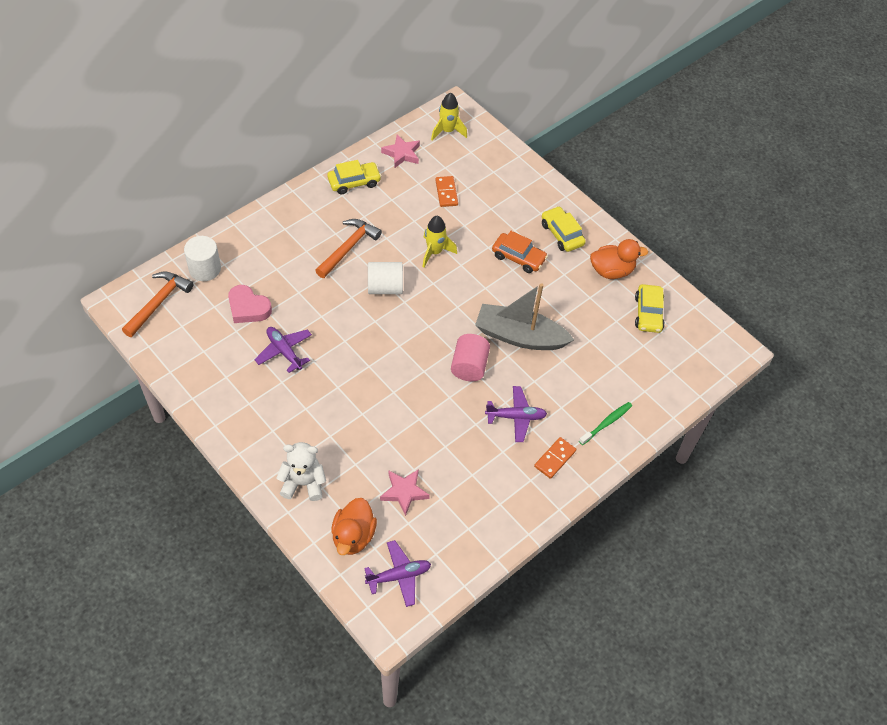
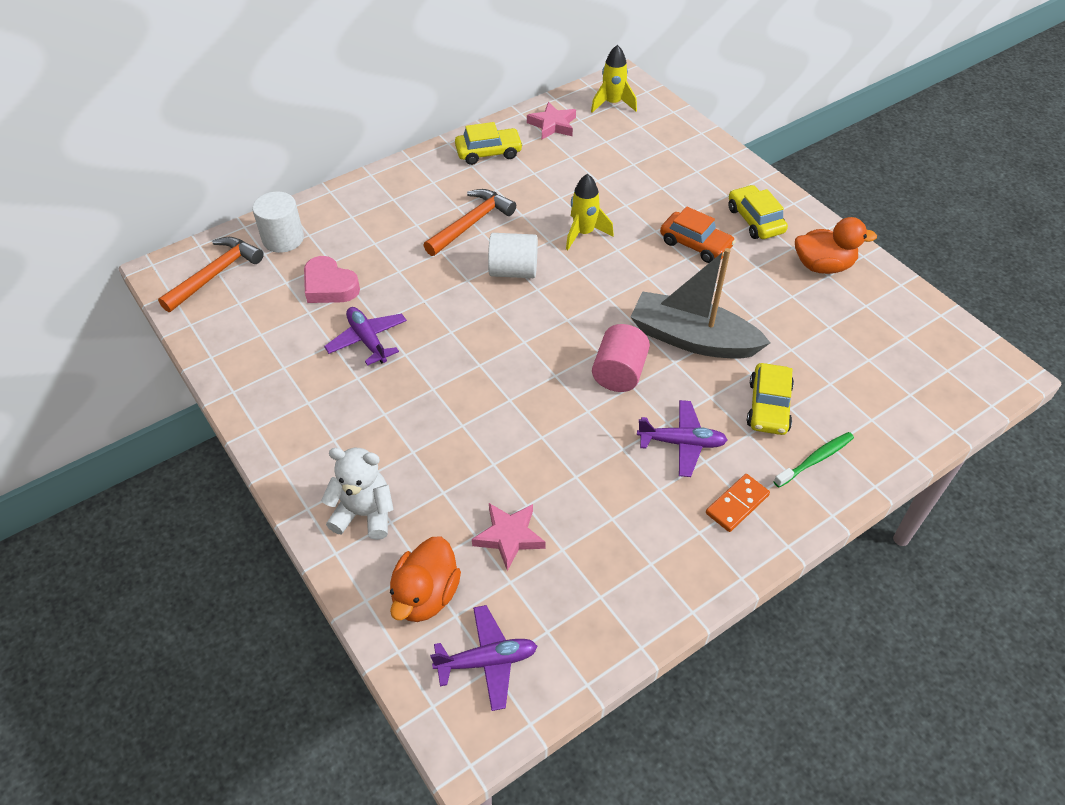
camera: 10 degrees right, 5 degrees down
(446, 193) = (605, 168): orange domino -> none
(648, 313) = (875, 320): yellow car -> yellow car (768, 406)

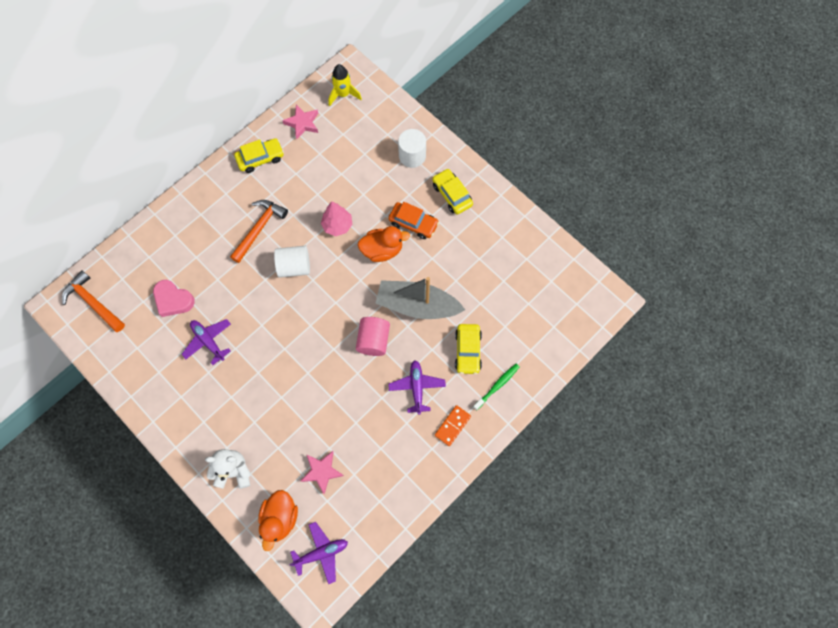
camera: 10 degrees left, 20 degrees up
(215, 274) = (93, 302): orange hammer -> orange hammer turned 75 degrees counterclockwise
(283, 239) = (131, 263): white cylinder -> white cylinder (412, 156)
(584, 233) = (337, 225): yellow rocket -> pink tree
(681, 443) = (417, 387): purple plane -> purple plane turned 90 degrees counterclockwise
(823, 266) = (498, 229): orange duck -> orange duck (382, 250)

